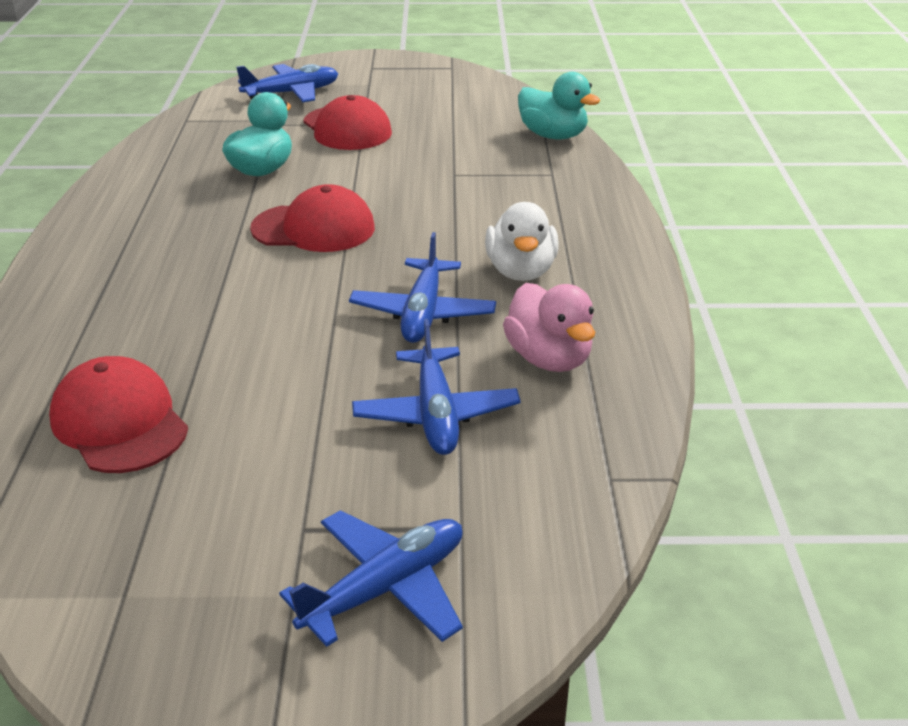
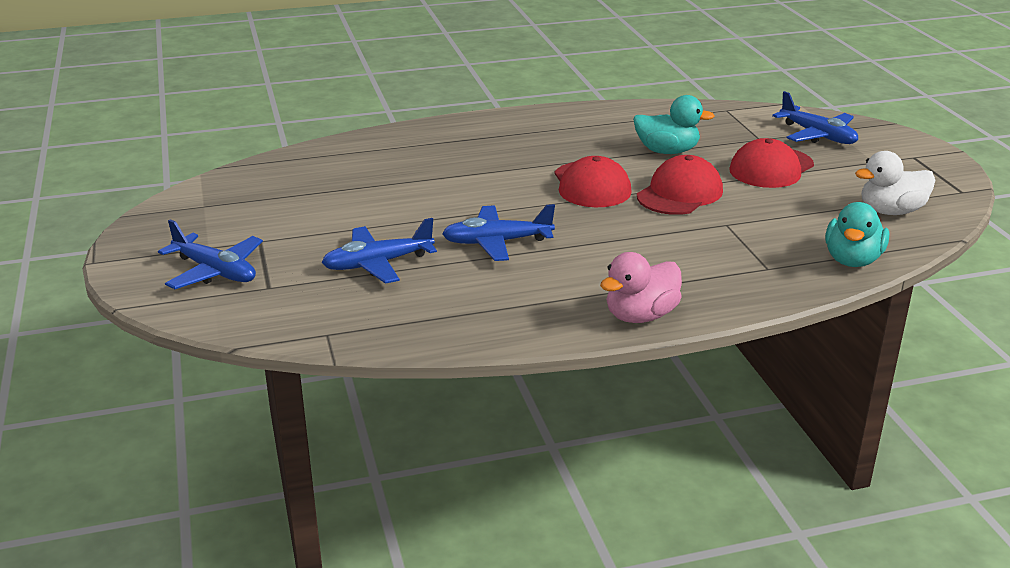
camera: 75 degrees right, 5 degrees down
(119, 422) = (338, 174): red cap -> red cap (679, 193)
(521, 271) = (579, 272): white duck -> white duck (891, 211)
(549, 358) = (460, 297): pink duck -> pink duck (640, 316)

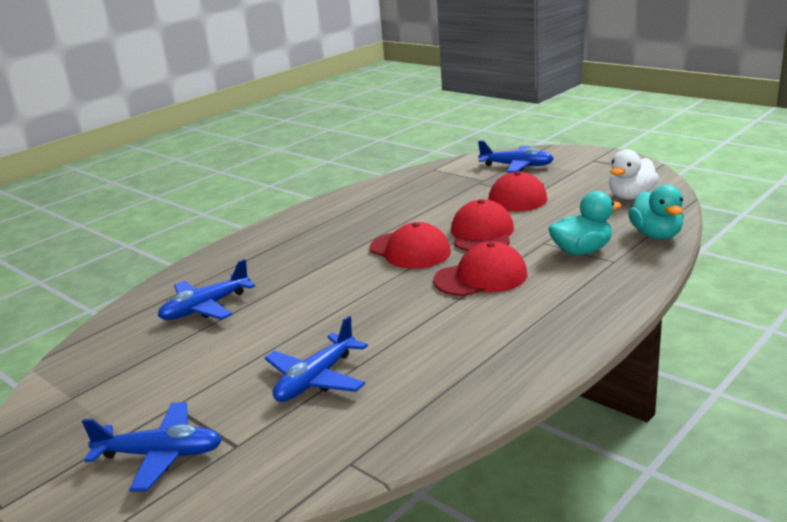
camera: 30 degrees left, 5 degrees down
(497, 242) = (395, 320): blue plane -> blue plane (205, 308)
(620, 234) = (481, 277): none -> red cap
(640, 316) = (581, 330): pink duck -> none
(667, 151) = (432, 208): turquoise duck -> turquoise duck (581, 251)

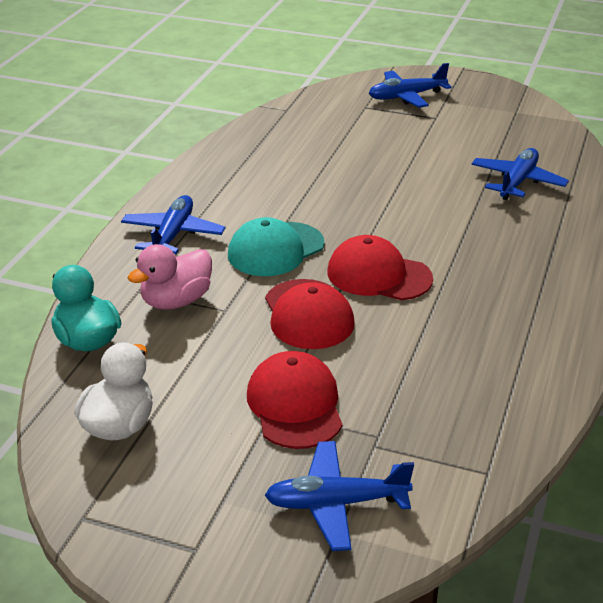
camera: 155 degrees right, 10 degrees up
(316, 379) = (352, 145): blue plane -> blue plane (173, 235)
(481, 277) = (275, 249): red cap -> turquoise cap
(581, 251) = (176, 301): turquoise duck -> pink duck

